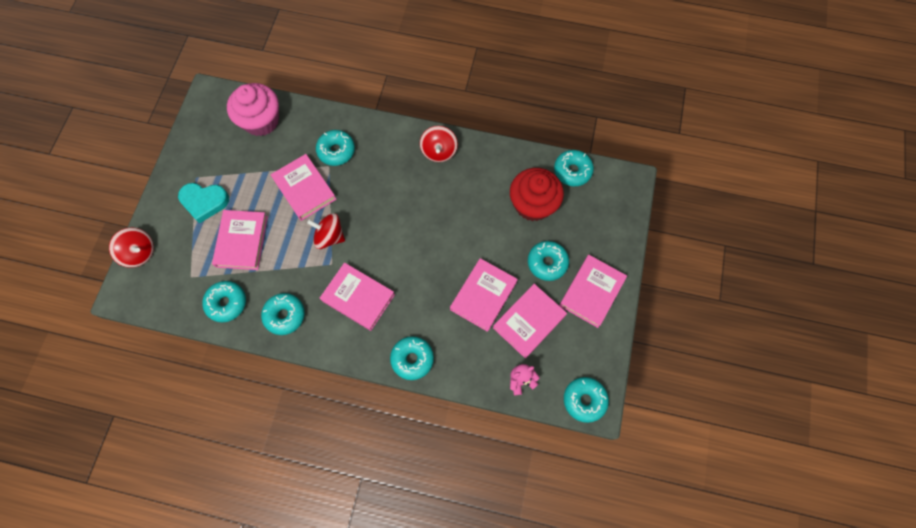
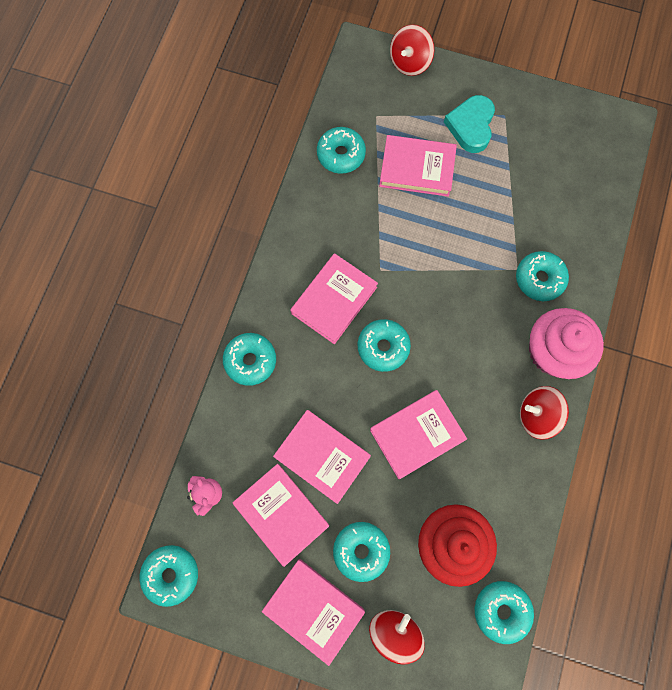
camera: 95 degrees right, 5 degrees up
(261, 121) = (585, 187): pink cupcake -> pink cupcake (553, 351)
(285, 315) = (320, 217): turquoise donut -> turquoise donut (383, 347)
(304, 189) = (484, 239): pink book -> pink book (416, 434)
(329, 237) = (417, 268): red spinning top -> red spinning top (394, 631)

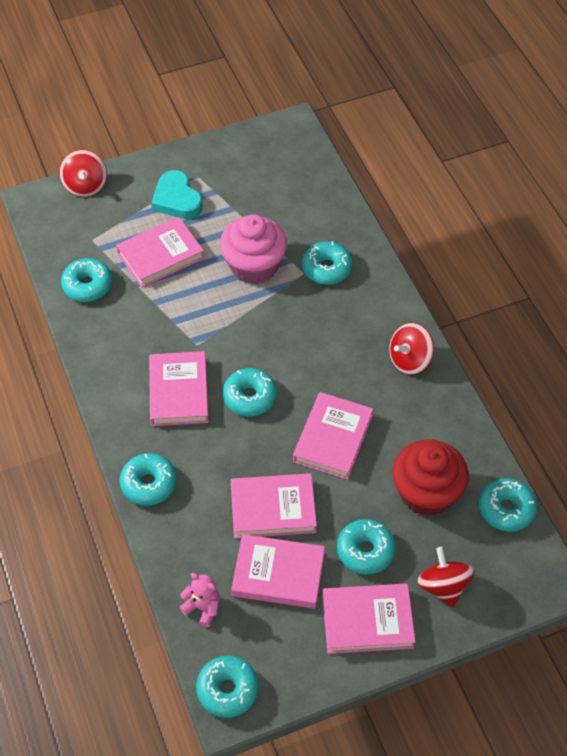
camera: 40 degrees left, 20 degrees down
(553, 351) = (382, 310): pink cupcake -> pink cupcake (254, 266)

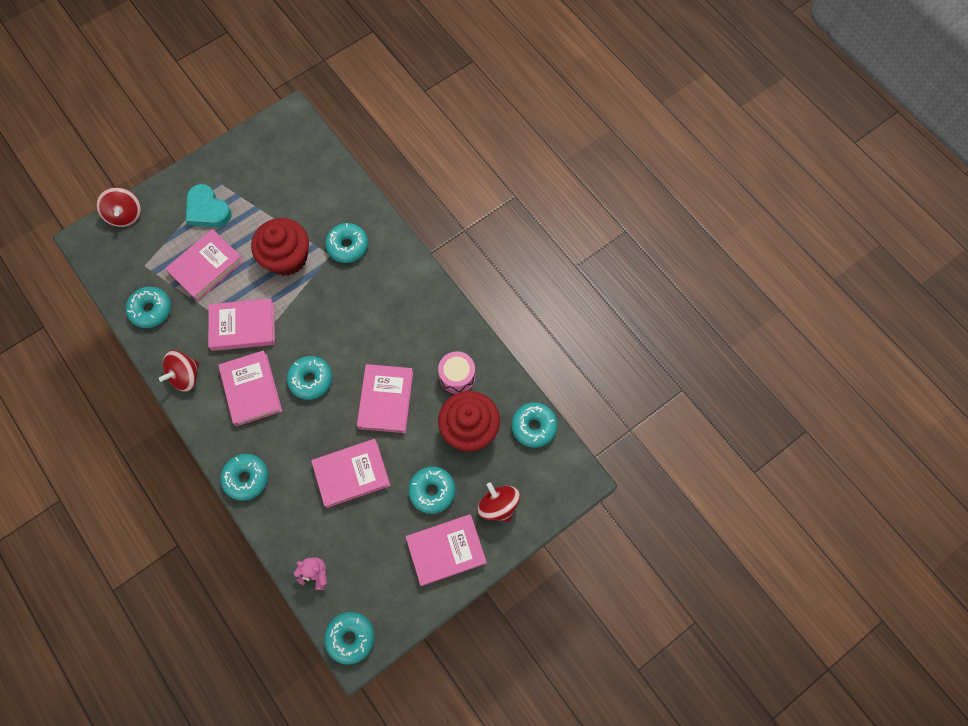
camera: 15 degrees left, 15 degrees up
(254, 266) = (287, 258): pink cupcake -> red cupcake
(278, 574) = (368, 529): pink book -> pink book (243, 326)
(409, 360) = (432, 314): red spinning top -> red spinning top (185, 376)
(424, 433) = (457, 376): none -> pink drum

